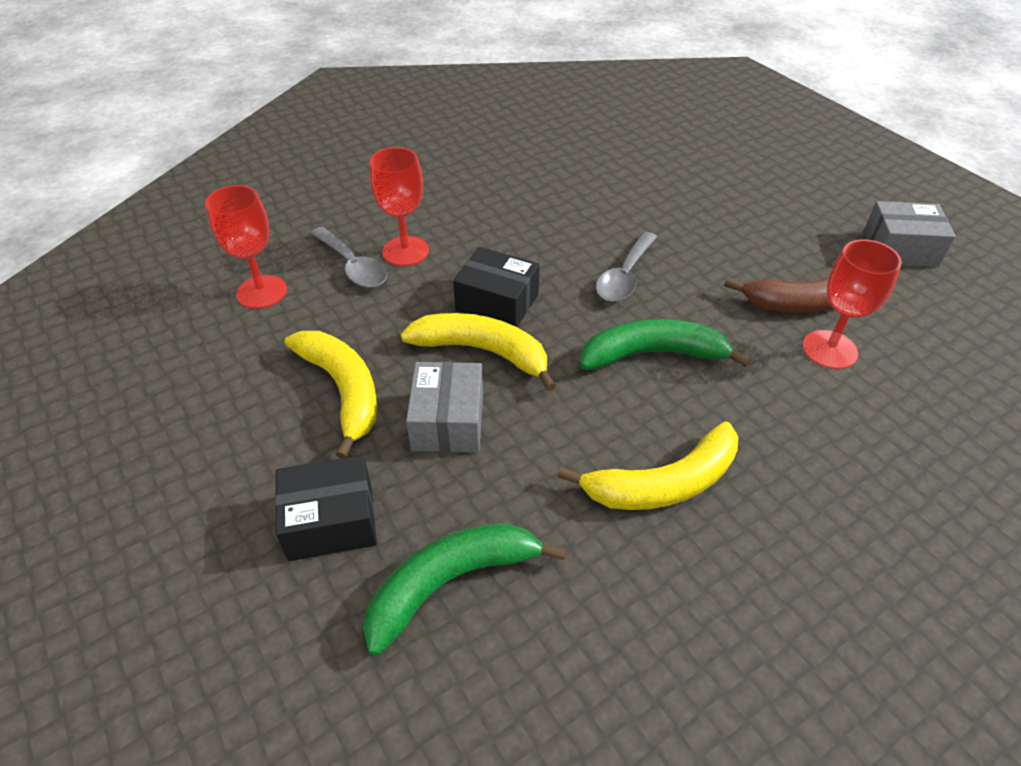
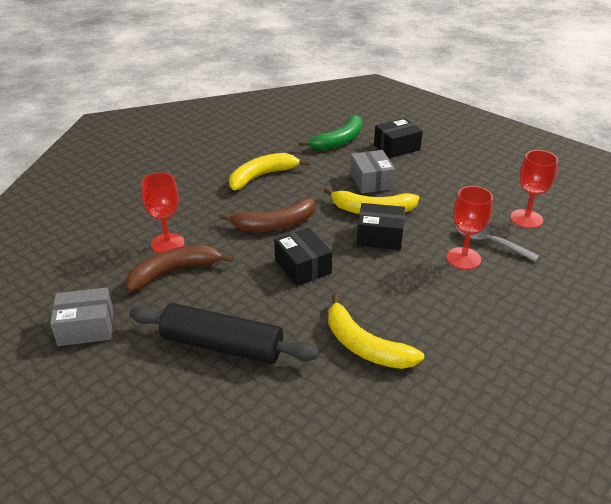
camera: 165 degrees right, 10 degrees down
(343, 390) = (431, 184): yellow banana -> yellow banana (364, 346)
(625, 276) = (302, 267): grey spoon -> black box
(653, 354) = (275, 224): green banana -> brown banana
(733, 206) = (222, 346): none -> black rolling pin

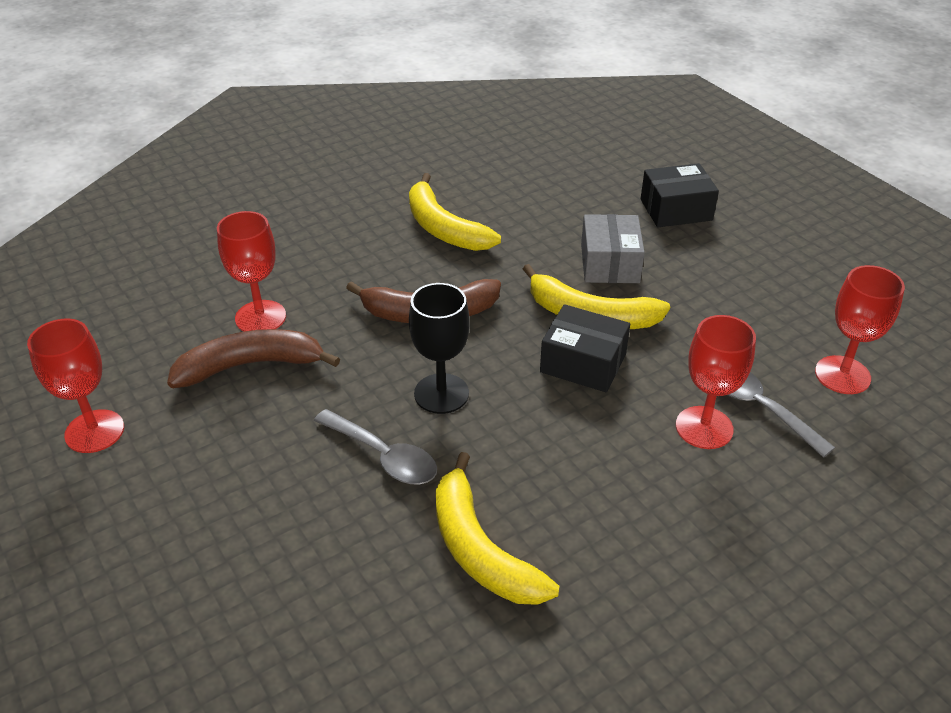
camera: 15 degrees right, 5 degrees up
(86, 327) = (94, 431): grey box -> red goblet
(222, 346) = (269, 502): black rolling pin -> none
(262, 176) = (443, 228): yellow banana -> yellow banana turned 105 degrees counterclockwise
(283, 307) = (384, 456): none -> grey spoon
(302, 267) = (441, 393): black box -> black goblet
(339, 141) = (587, 185): green banana -> none

